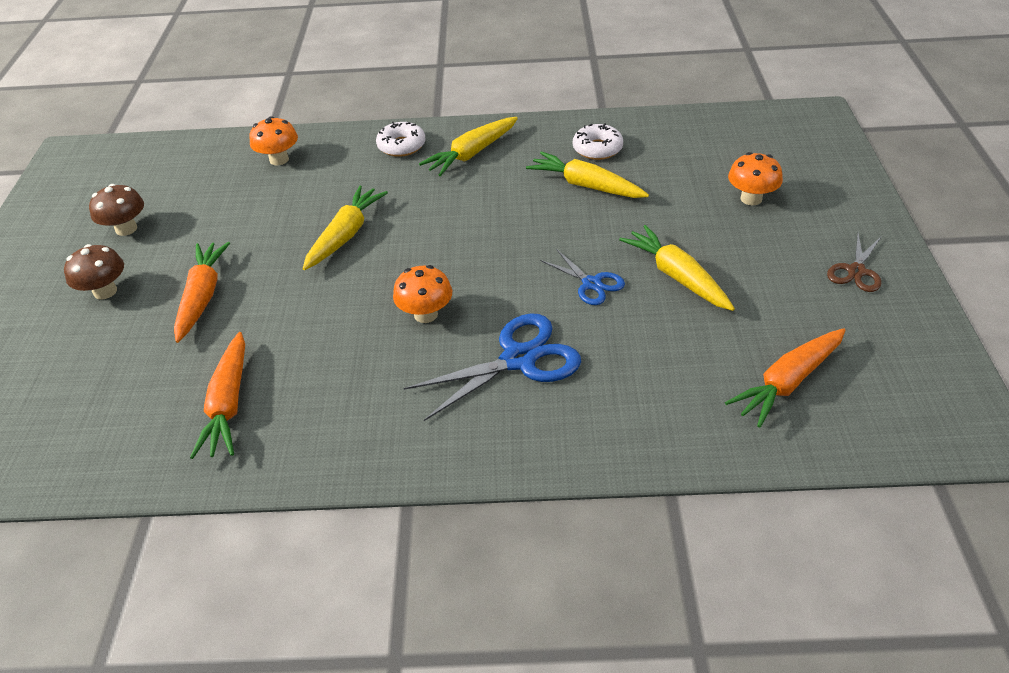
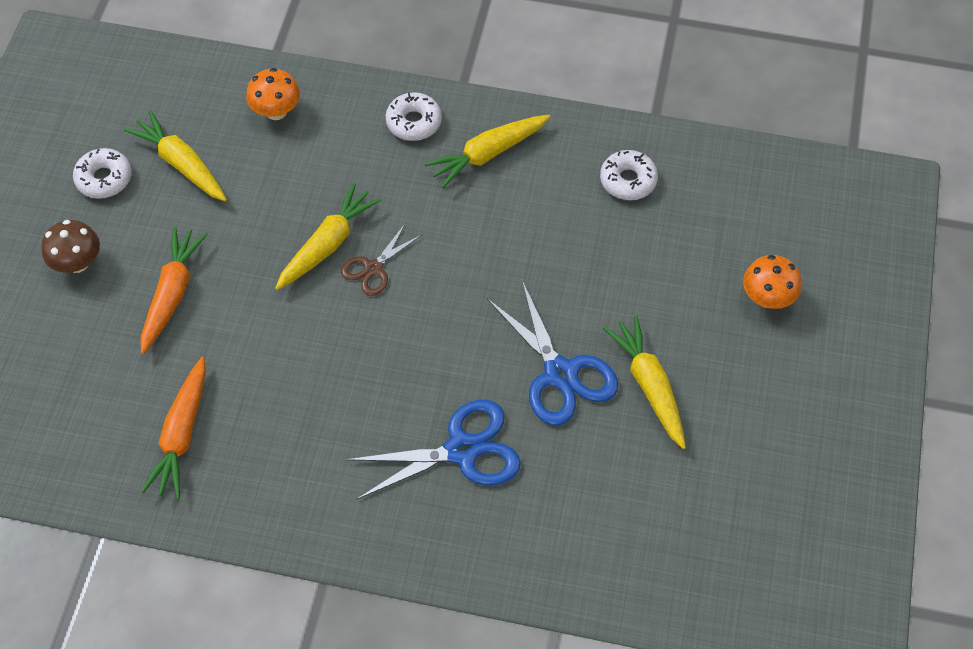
camera: 10 degrees right, 15 degrees up
(126, 229) = (104, 179): brown mushroom -> white donut
(426, 314) = (386, 372): orange mushroom -> none
(586, 186) = (597, 234): yellow carrot -> yellow carrot (181, 164)
(591, 284) = (560, 373): blue scissors -> blue scissors, size x1.75
(787, 382) = (706, 541): orange carrot -> none
(856, 271) = (833, 424): brown scissors -> brown scissors (373, 268)

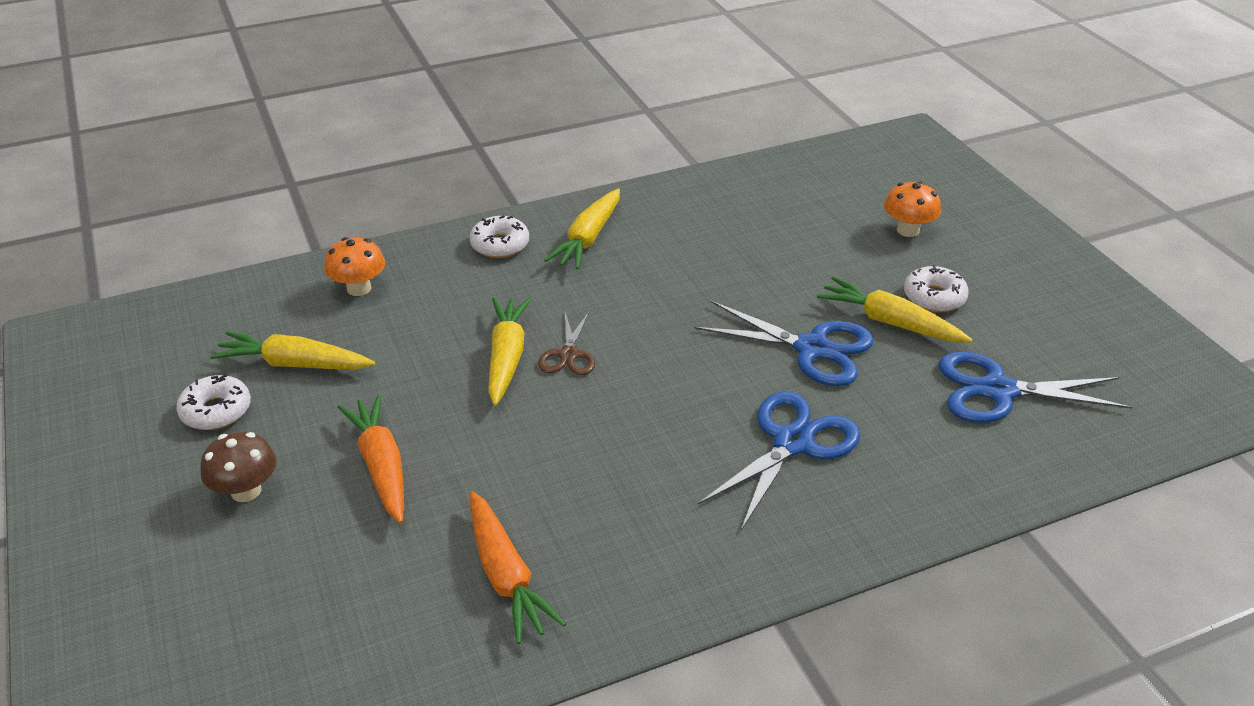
camera: 35 degrees left, 20 degrees down
(628, 180) = (721, 208): white donut -> white donut (934, 297)
(667, 504) = (998, 390): none -> blue scissors

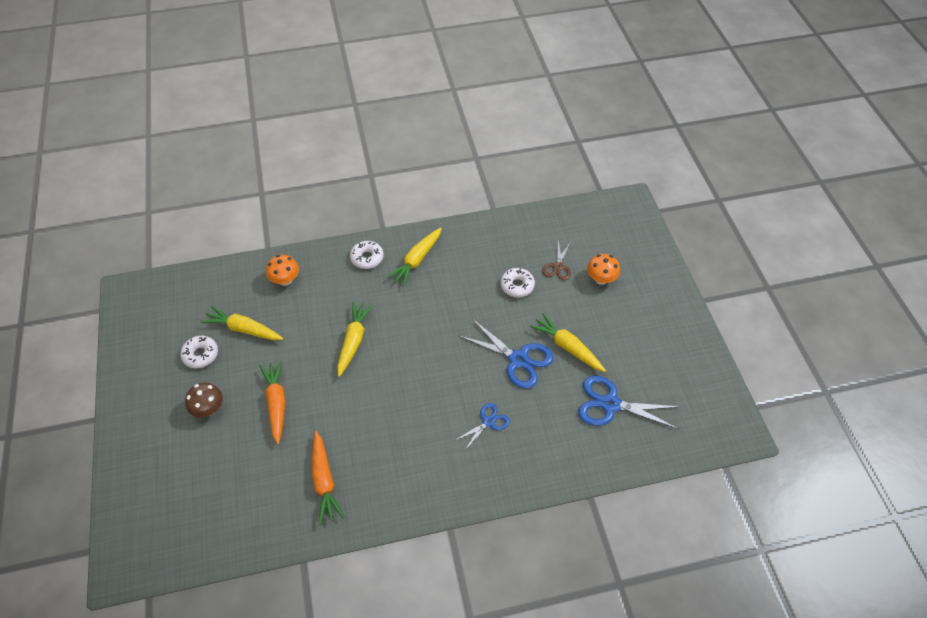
camera: 10 degrees right, 15 degrees up
(568, 355) = (386, 344): brown scissors -> brown scissors (557, 267)
(792, 443) = (488, 422): blue scissors -> blue scissors, size x0.57
(934, 297) = (598, 332): white donut -> white donut (517, 286)

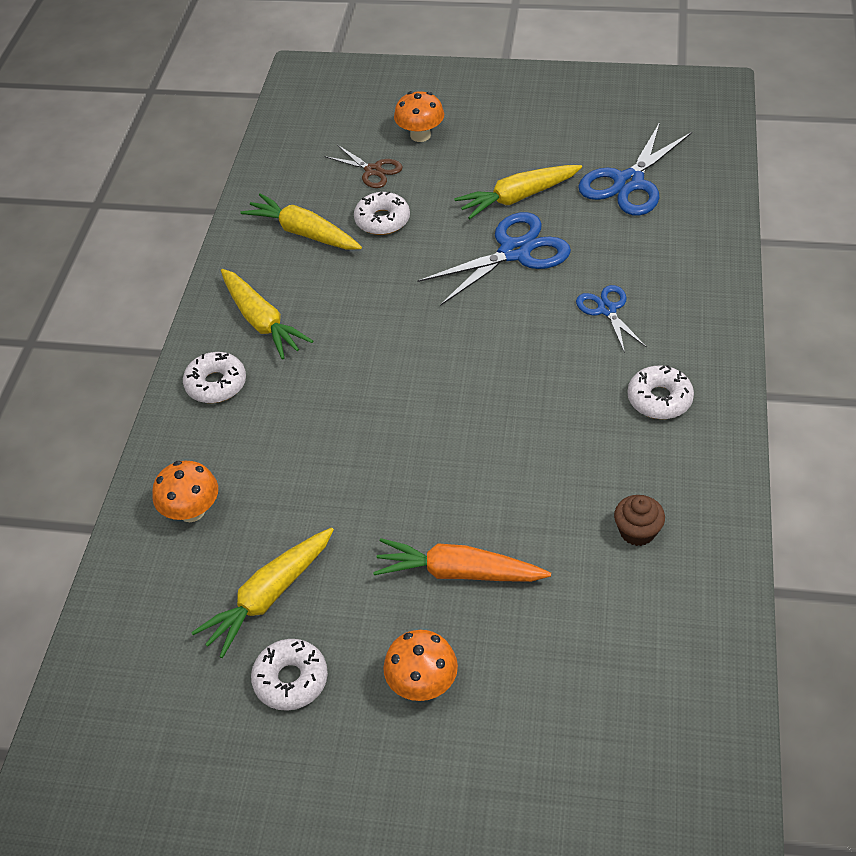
camera: 65 degrees left, 5 degrees down
(209, 409) = (422, 684): brown mushroom -> orange mushroom
(324, 481) = (637, 531): orange carrot -> brown cupcake
(353, 341) = (381, 438): yellow carrot -> yellow carrot (303, 233)
(425, 469) = (659, 399): none -> white donut

